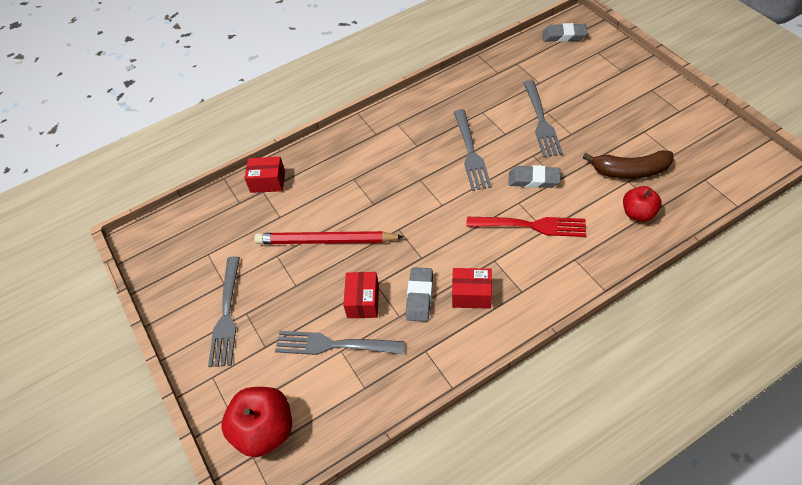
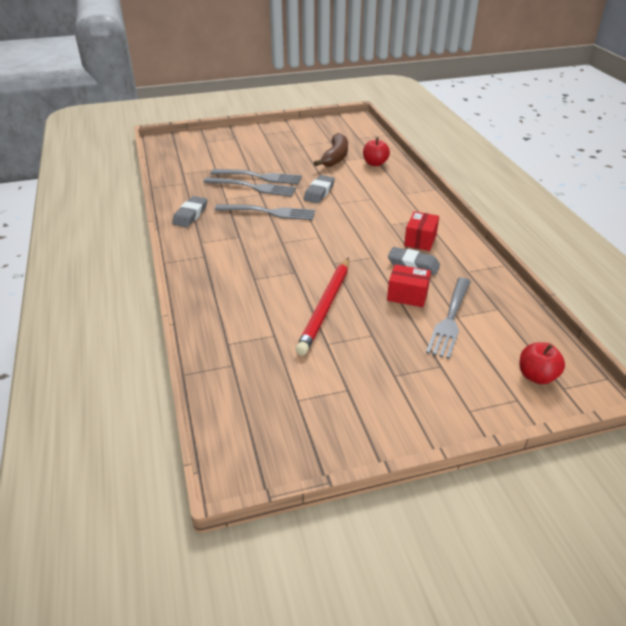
camera: 80 degrees left, 15 degrees down
(226, 315) = (392, 391): grey fork -> grey fork (253, 187)
(265, 430) = (536, 376): red apple -> red apple, size x0.63
(267, 182) = (216, 338): red box -> none
(531, 226) = (364, 203): red fork -> none
(564, 36) = (172, 149): grey eraser -> grey eraser (190, 215)

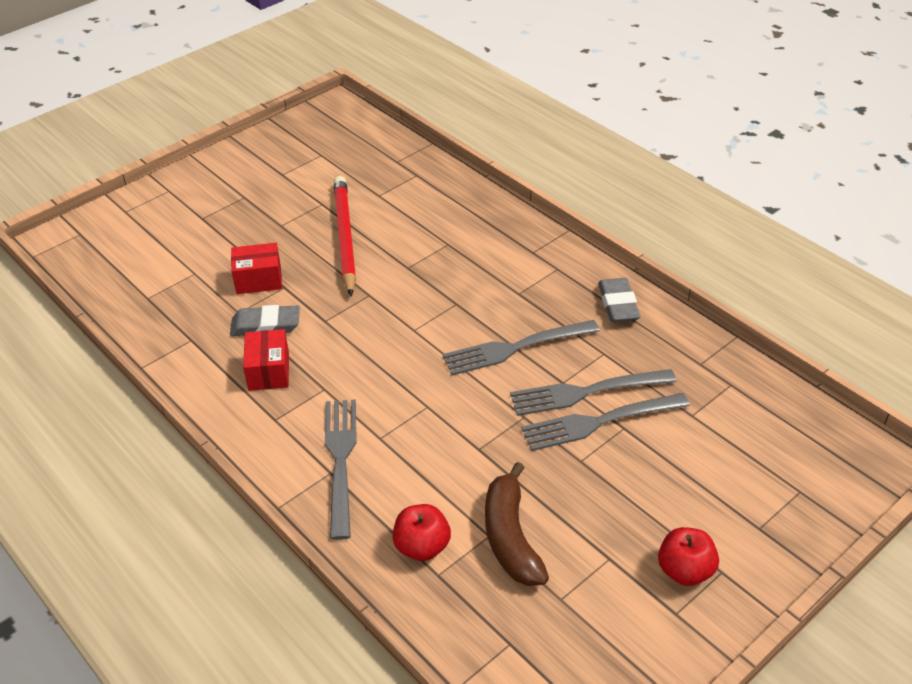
camera: 155 degrees right, 5 degrees up
(319, 192) = (473, 420): grey eraser -> none
(450, 319) = (201, 266): grey fork -> grey fork (340, 460)
(536, 376) = (105, 236): red apple -> red apple (685, 571)

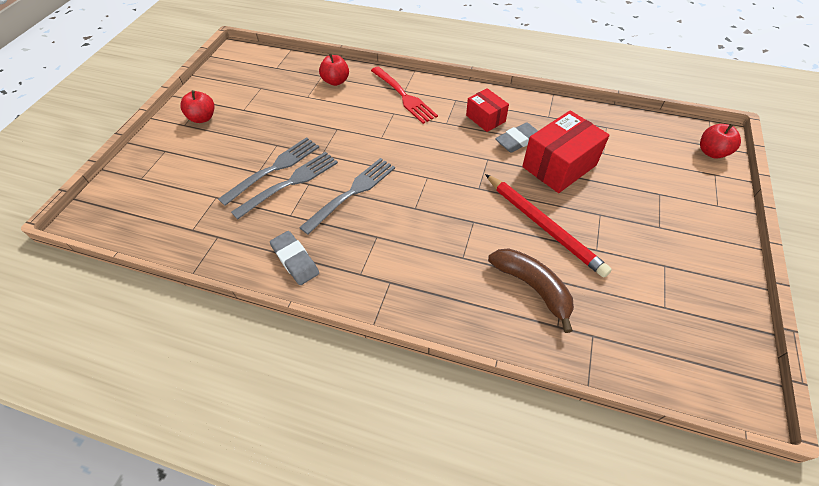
camera: 150 degrees right, 10 degrees up
(92, 228) = (711, 152): none -> red apple
(258, 280) = (559, 166): red box -> red box, size x1.70
(340, 460) = (404, 96): grey fork -> red fork
(511, 537) = (296, 99): brown banana -> brown banana (532, 287)

